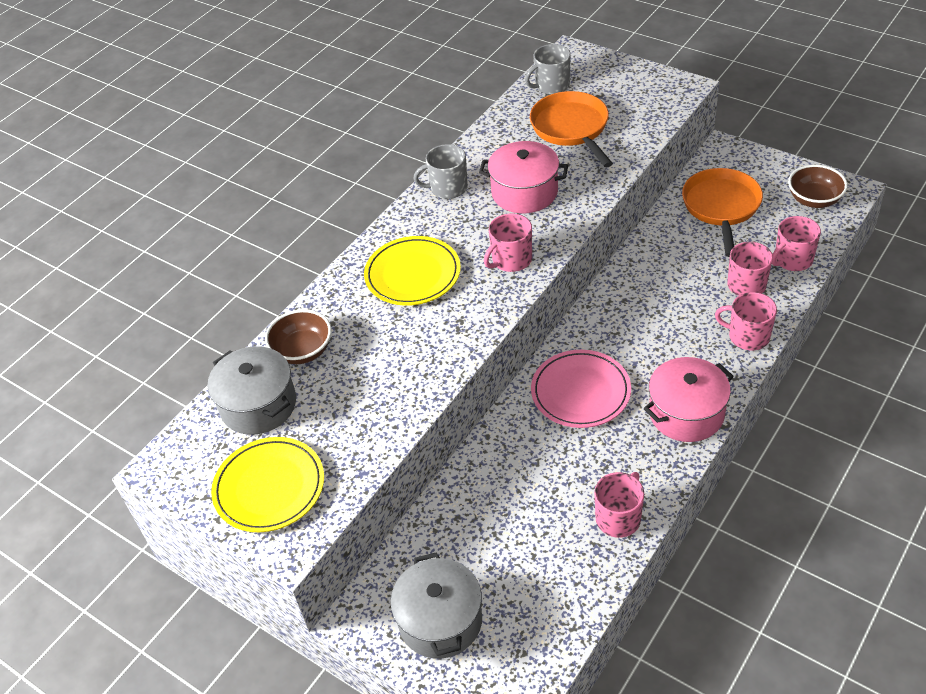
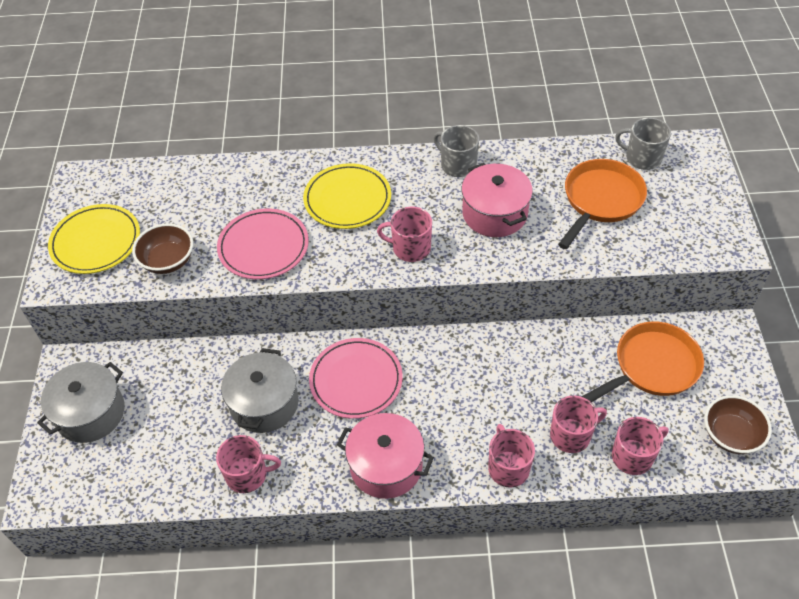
camera: 50 degrees right, 5 degrees up
(258, 405) = (162, 192): grey pot -> grey pot (264, 403)
(303, 351) = (227, 185): brown bowl -> brown bowl (168, 261)
(410, 357) = (263, 247): none -> pink plate
(792, 260) = (633, 456): pink mug -> pink mug turned 135 degrees clockwise

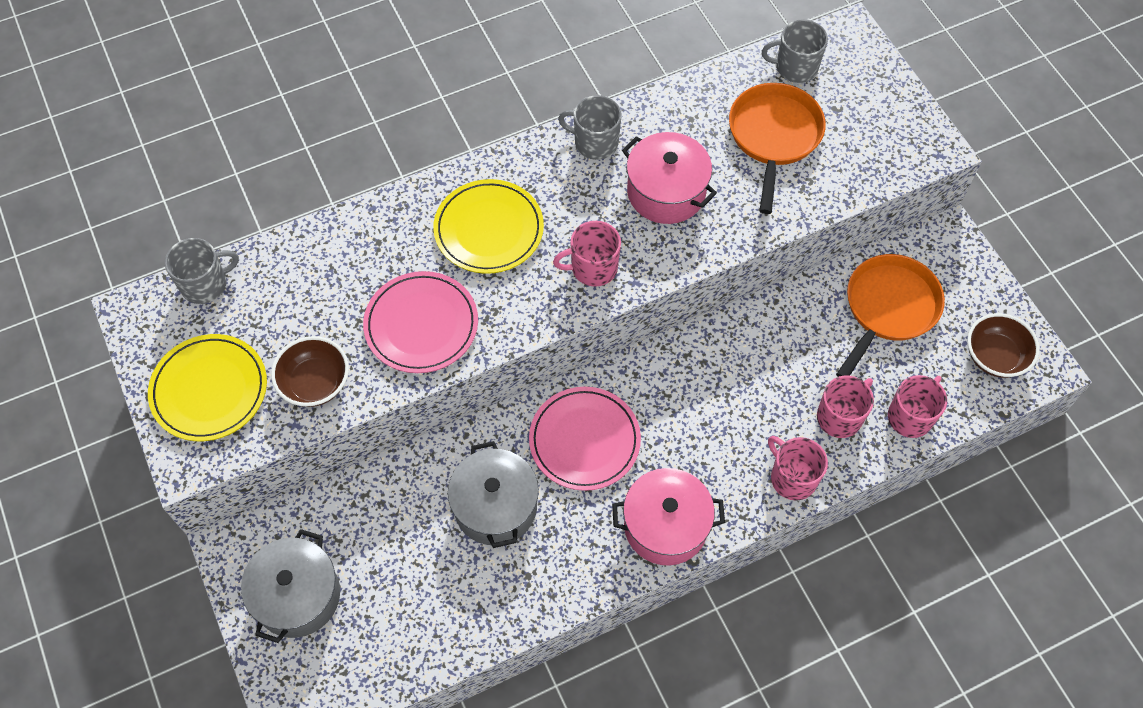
camera: 25 degrees left, 10 degrees up
(134, 175) = (205, 284): none -> grey mug
(247, 475) = (520, 595): pink mug -> none

